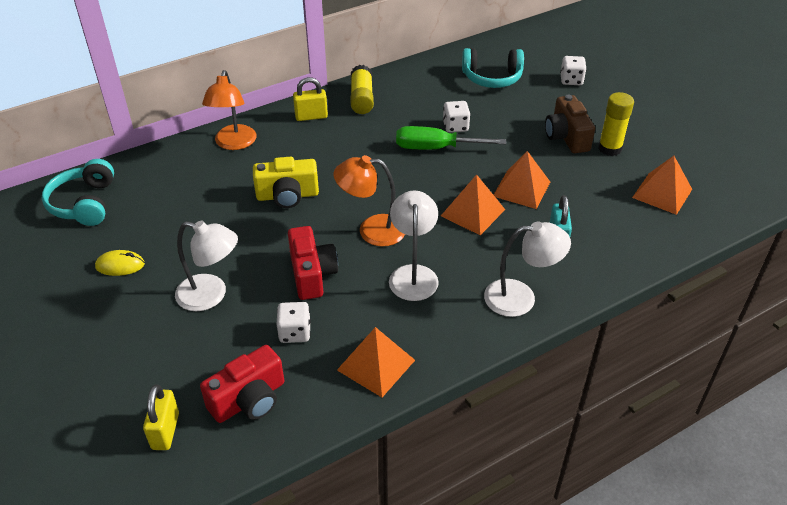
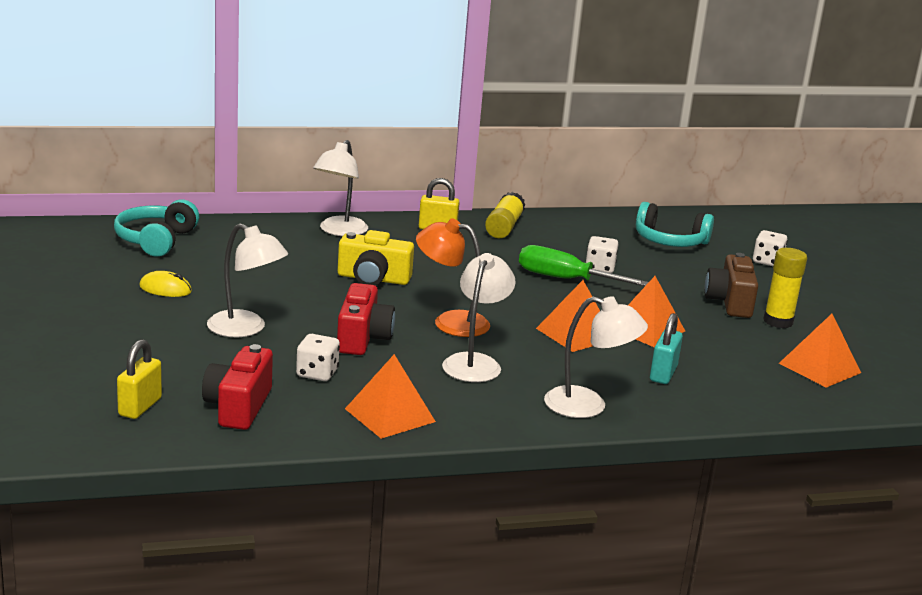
camera: 15 degrees right, 20 degrees down
(234, 143) = (339, 231): orange lamp -> white lamp
(249, 400) = (238, 407): red camera -> red camera turned 120 degrees clockwise

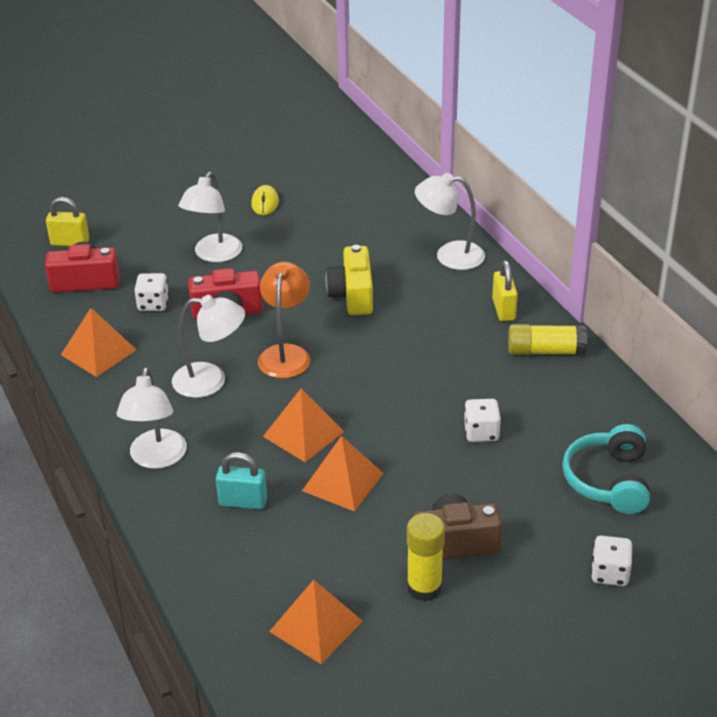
camera: 80 degrees right, 15 degrees up
(156, 240) = (356, 174): turquoise headphones -> none
(565, 279) = (433, 411): green screwdriver -> none

